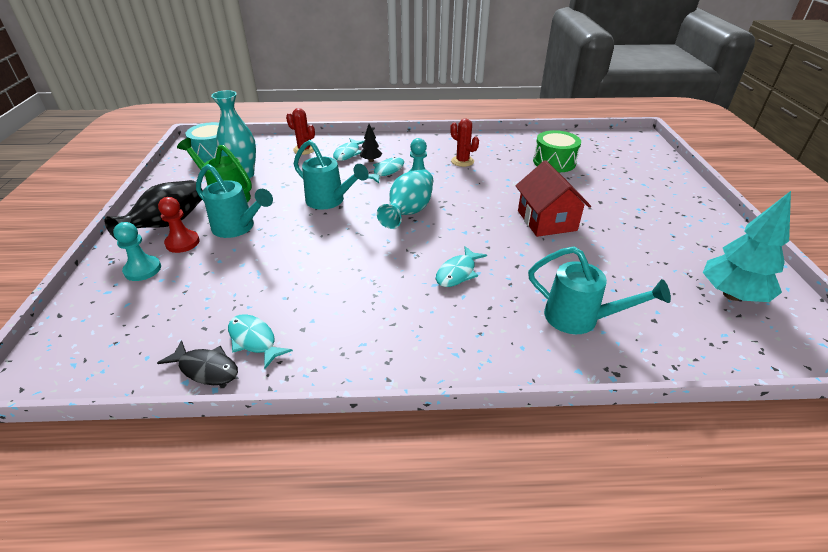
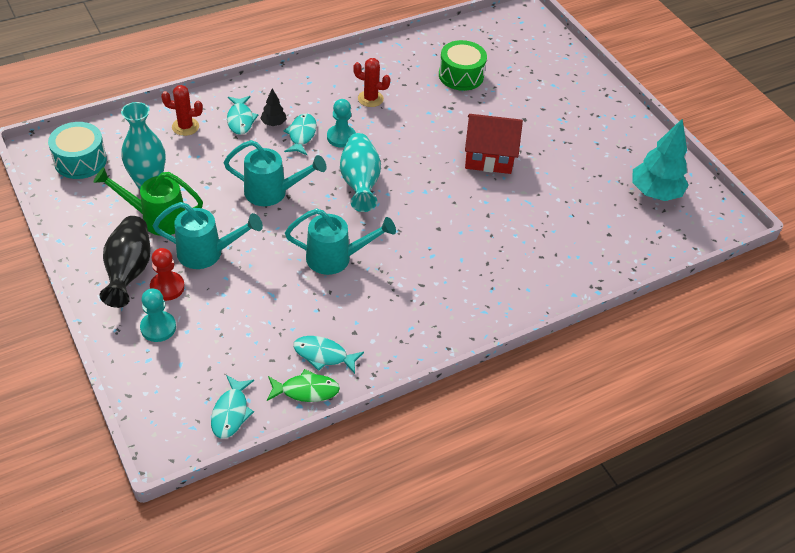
camera: 30 degrees left, 10 degrees up
(206, 369) = (306, 390): black fish -> green fish
(457, 273) = (444, 238): turquoise fish -> turquoise fish (231, 412)
(546, 221) = (489, 157): red house -> red house turned 45 degrees counterclockwise
(580, 318) = (557, 251): turquoise watering can -> turquoise watering can (336, 258)

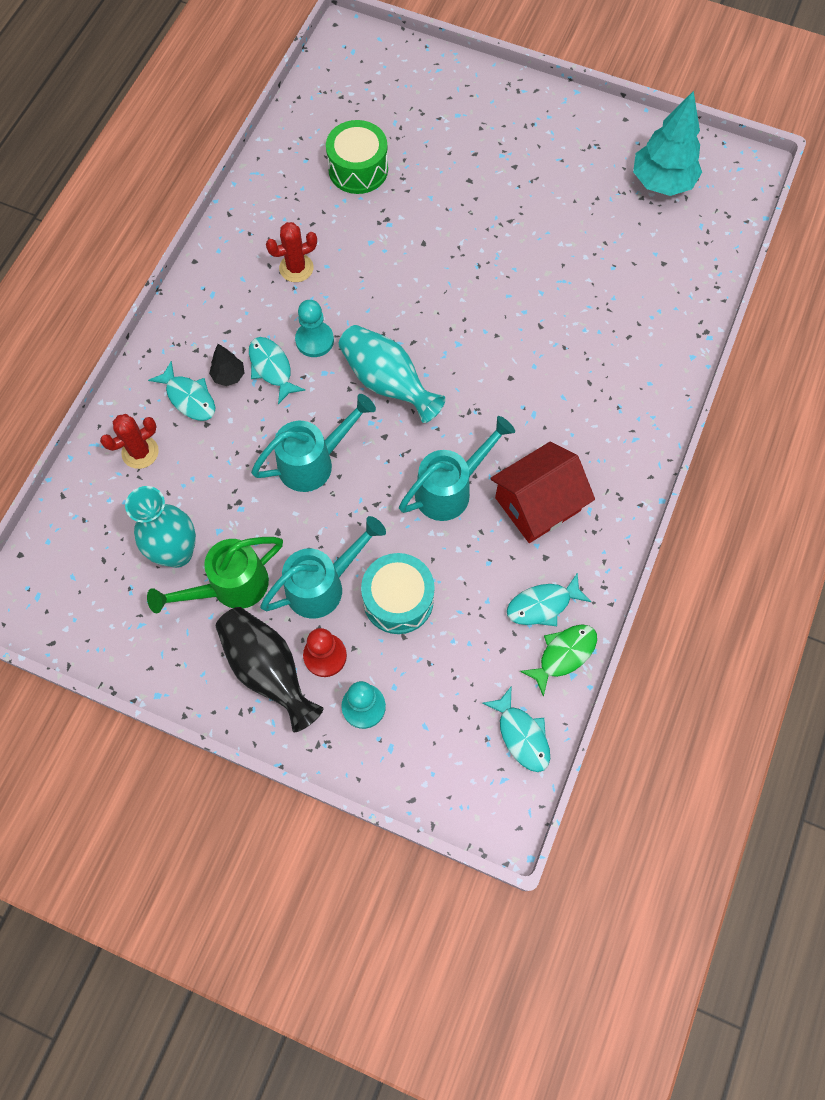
camera: 35 degrees left, 20 degrees up
(80, 161) = (73, 583): turquoise drum -> turquoise drum (398, 600)
(489, 157) = (478, 254): red house -> red house (537, 504)

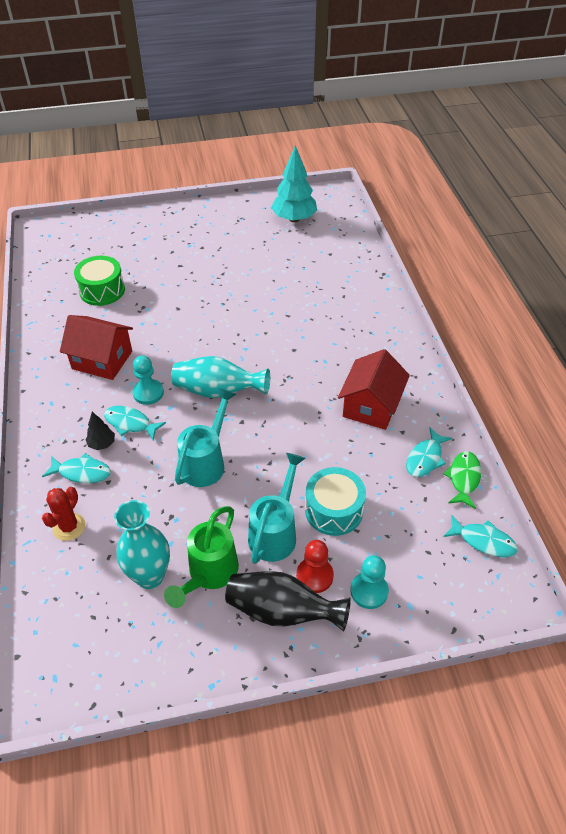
camera: 35 degrees left, 20 degrees down
(296, 268) = (102, 360): red cactus -> red house
(450, 489) = (310, 428): turquoise watering can -> none

